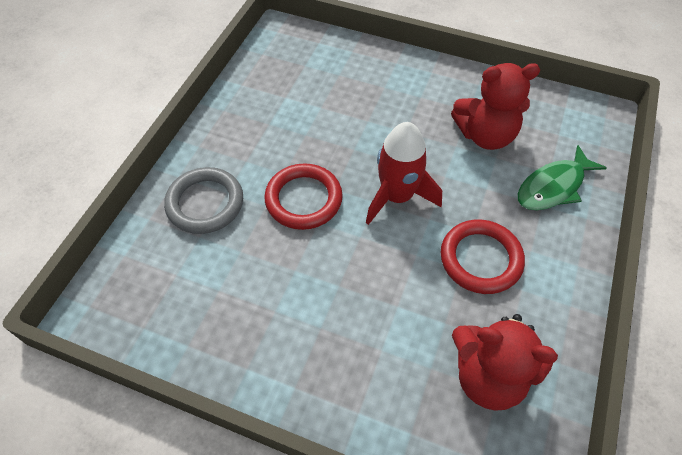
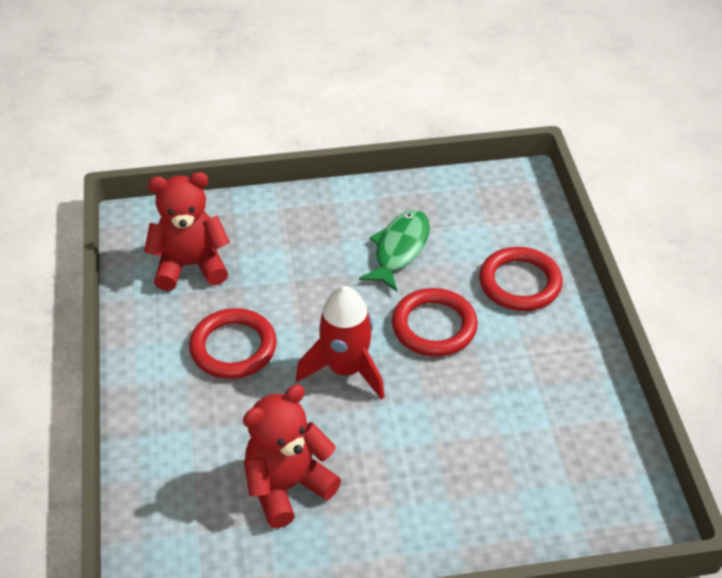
camera: 150 degrees right, 10 degrees down
(205, 203) = (520, 283): grey ring -> red ring
(553, 187) = (184, 455): green fish -> green fish (399, 249)

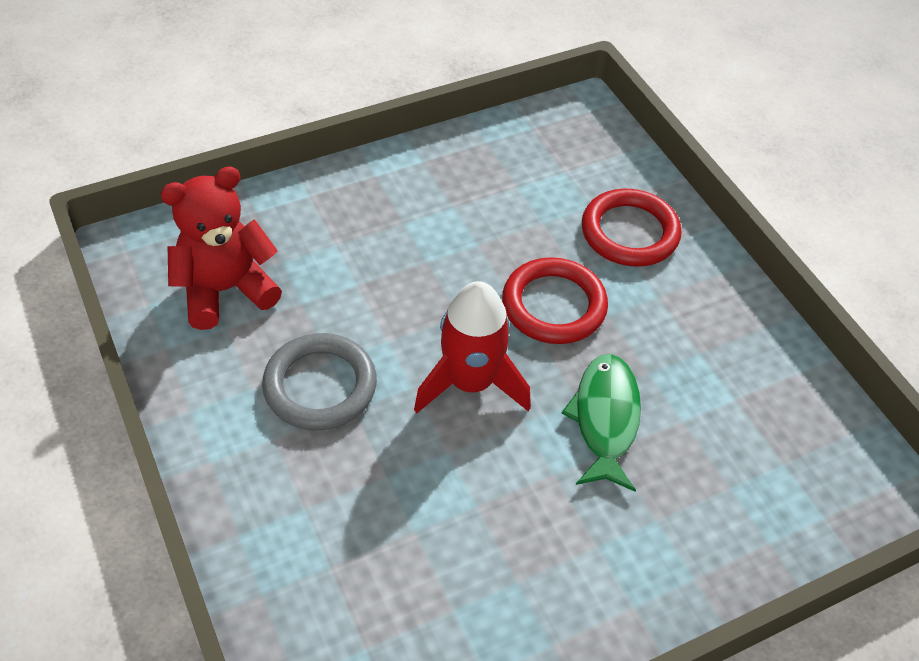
camera: 20 degrees left, 5 degrees up
(233, 347) = (320, 386): red ring -> grey ring
(287, 486) = (457, 555): red teddy bear -> none
(399, 249) = (476, 219): green fish -> green fish (605, 419)

